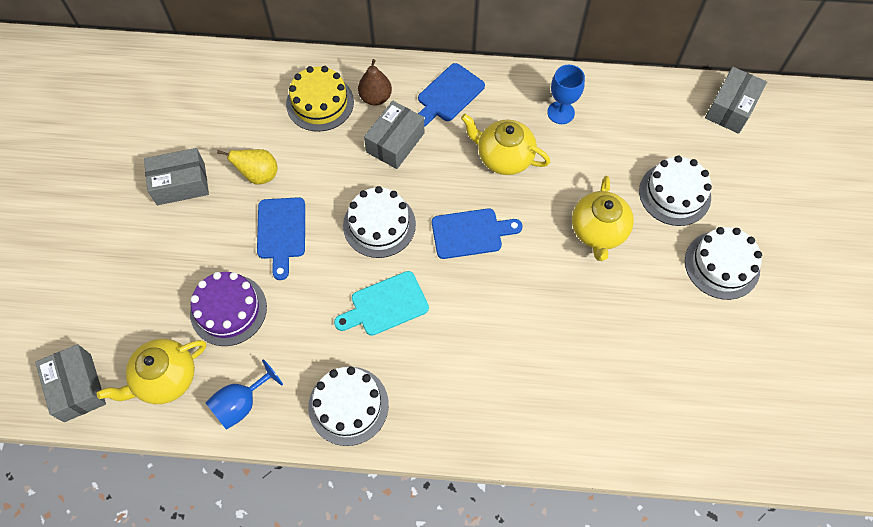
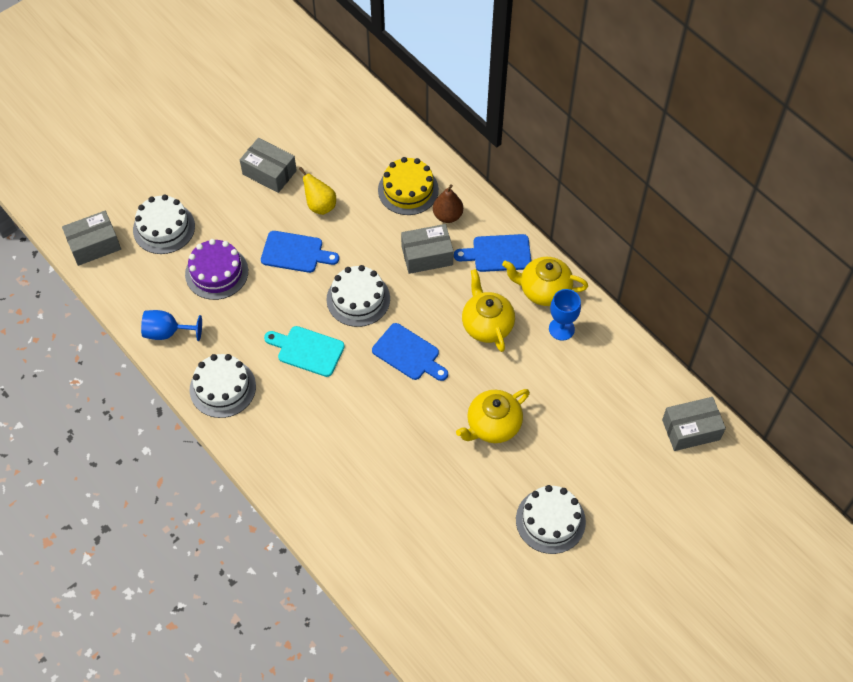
camera: 45 degrees right, 5 degrees down
(77, 387) = (94, 245): grey box -> grey box turned 45 degrees clockwise
(165, 378) = (143, 281): yellow teapot -> yellow teapot (543, 290)
(281, 232) = (295, 252): blue cutting board -> blue cutting board turned 120 degrees counterclockwise
(674, 194) = (575, 449): white cake -> white cake (164, 228)

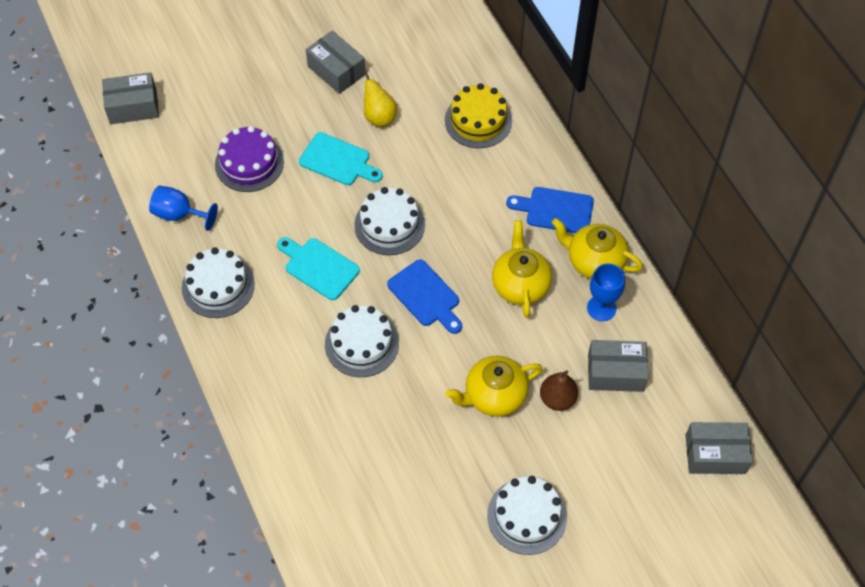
camera: 15 degrees right, 0 degrees up
(164, 228) = (209, 105): white cake -> white cake (362, 343)
(295, 252) = (338, 161): blue cutting board -> turquoise cutting board
(427, 255) = (477, 195): grey box -> grey box (615, 372)
(447, 216) = (512, 157): brown pear -> brown pear (557, 399)

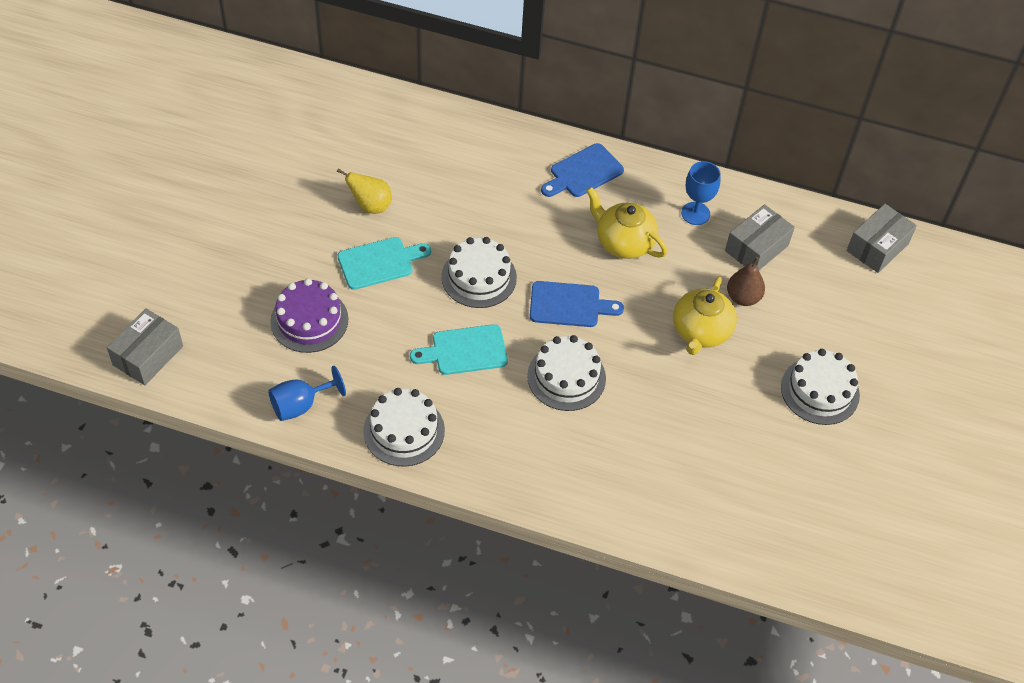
camera: 50 degrees left, 5 degrees down
(336, 70) = (291, 197): grey box -> none
(478, 120) = (449, 152): yellow cake -> none
(594, 261) = (652, 186): yellow teapot -> none

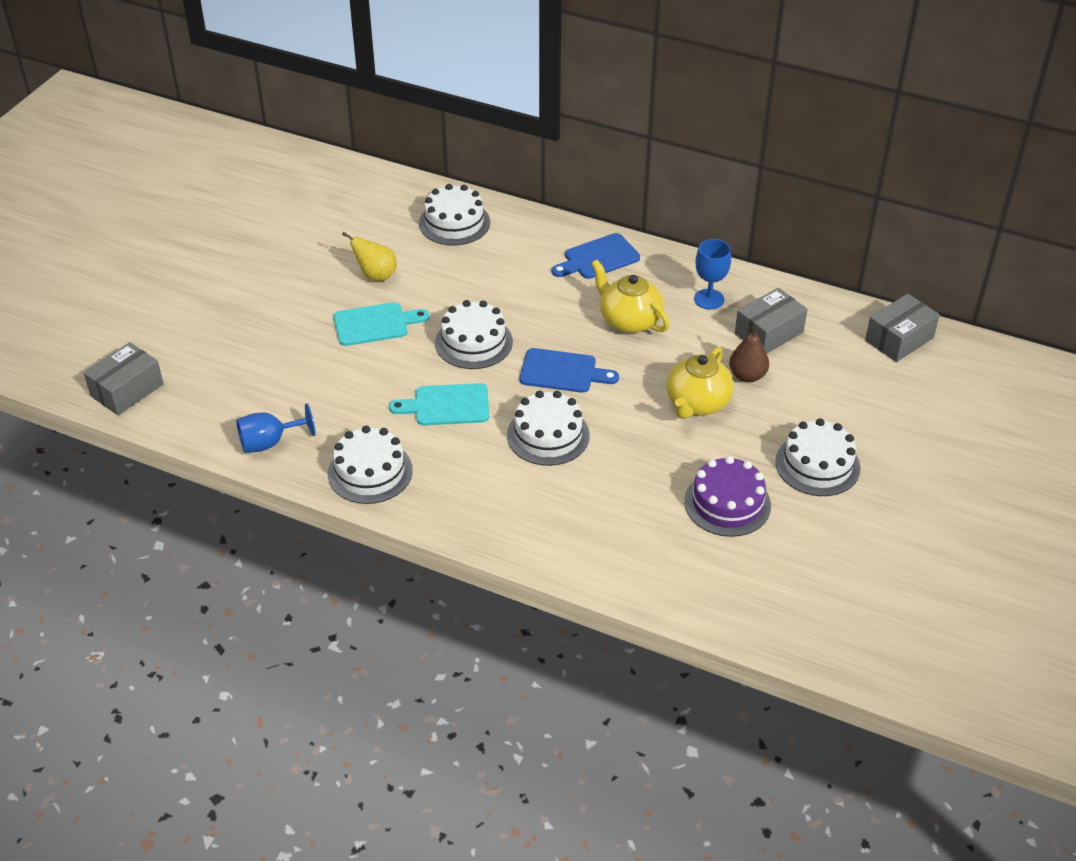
camera: 10 degrees right, 10 degrees down
(309, 320) = (294, 369): purple cake -> purple cake (727, 503)
(437, 139) = (454, 223): none -> white cake

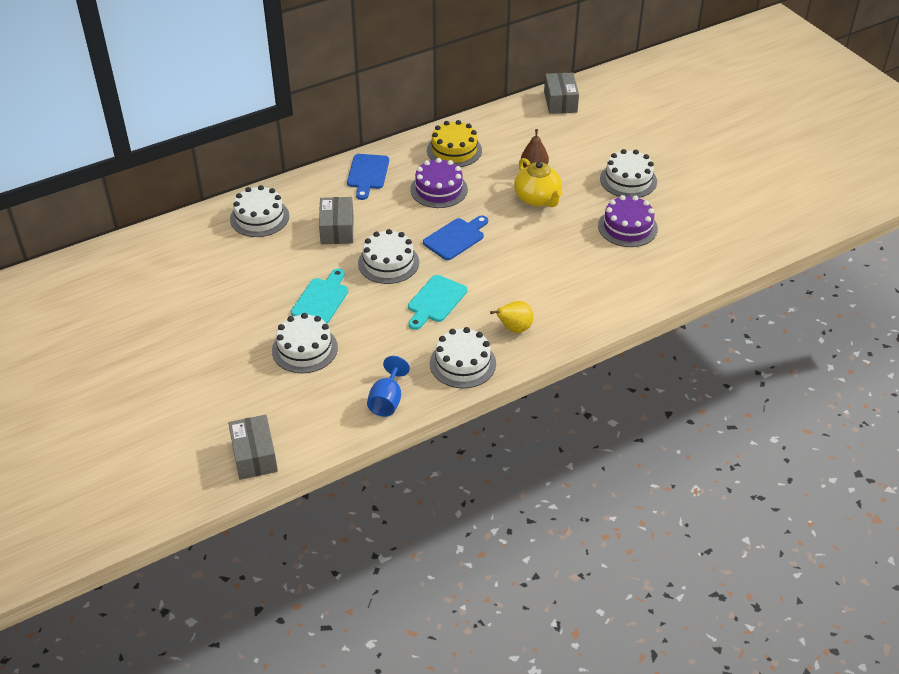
camera: 55 degrees left, 0 degrees up
(376, 275) = (272, 277): yellow pear -> yellow pear (514, 329)
(548, 435) = (505, 270): white cake -> white cake (304, 349)
(629, 320) = (439, 189): yellow teapot -> purple cake
(709, 299) = (454, 150): blue goblet -> yellow cake
(768, 333) = (507, 143): grey box -> grey box (337, 229)

